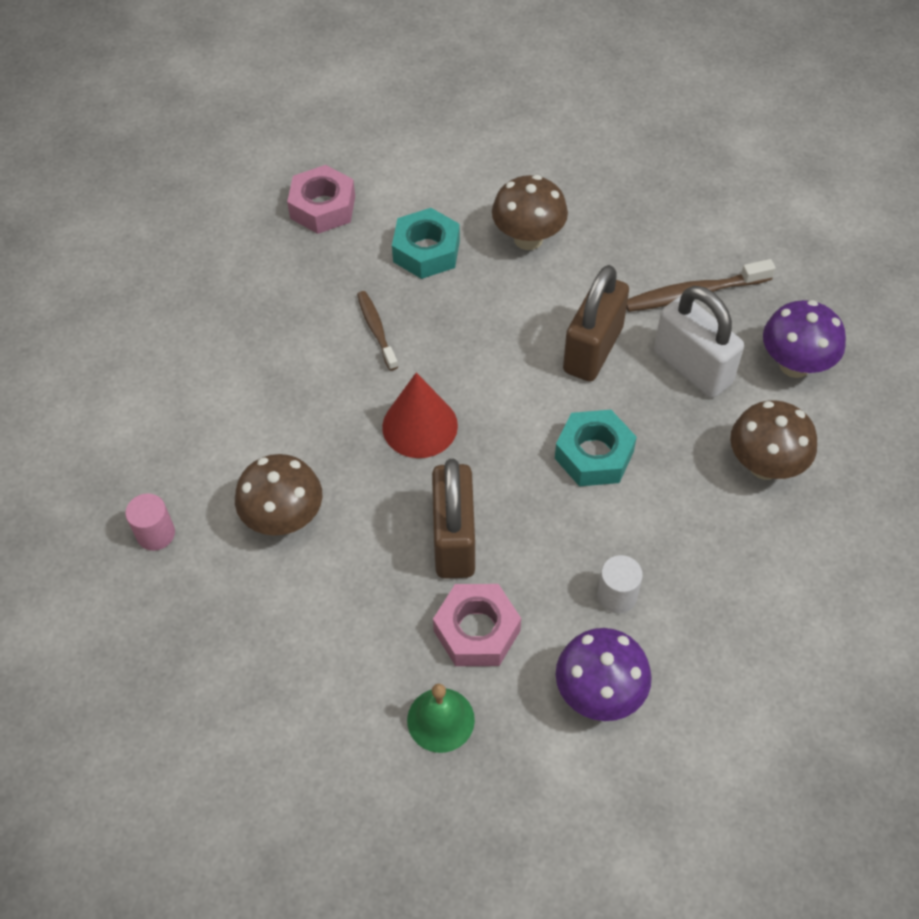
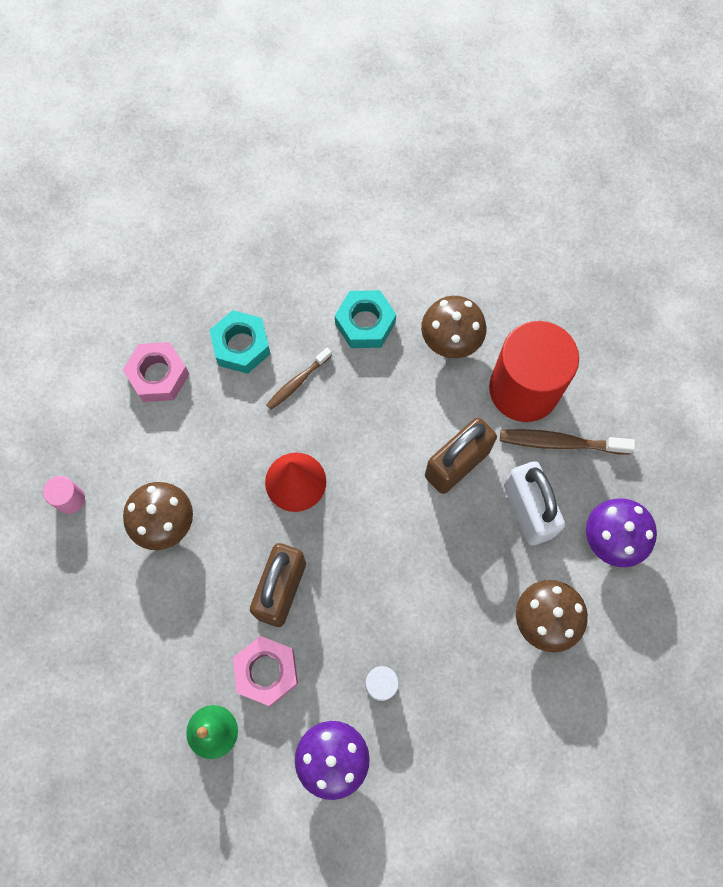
camera: 20 degrees right, 15 degrees up
(323, 207) = (301, 252): pink nut -> pink nut (158, 376)
(376, 329) = (297, 382): brown toothbrush -> brown toothbrush turned 135 degrees counterclockwise
(594, 455) = (416, 558): turquoise nut -> turquoise nut (241, 346)
(629, 257) = (524, 389): none -> red cylinder

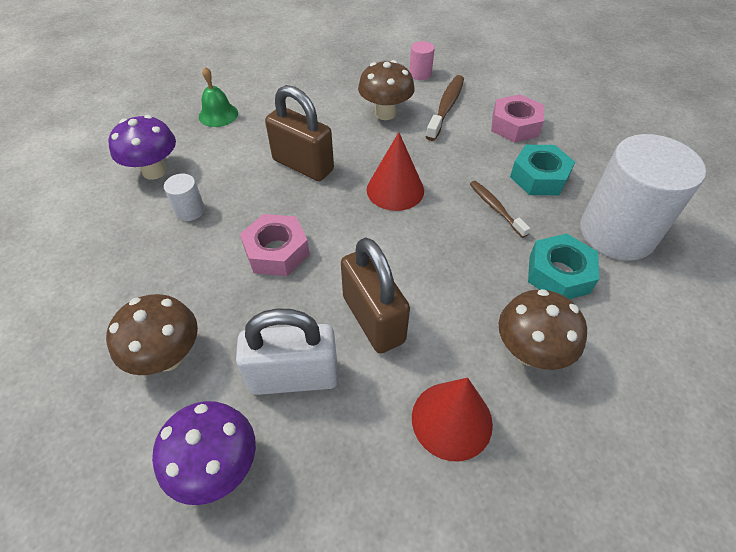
camera: 105 degrees right, 20 degrees down
(266, 671) = (243, 147): pink nut -> pink nut (277, 251)
(302, 277) = (617, 232): none -> white cylinder
(524, 389) = (451, 420): red cylinder -> red cone
(560, 442) = (367, 443): brown toothbrush -> brown toothbrush (446, 107)

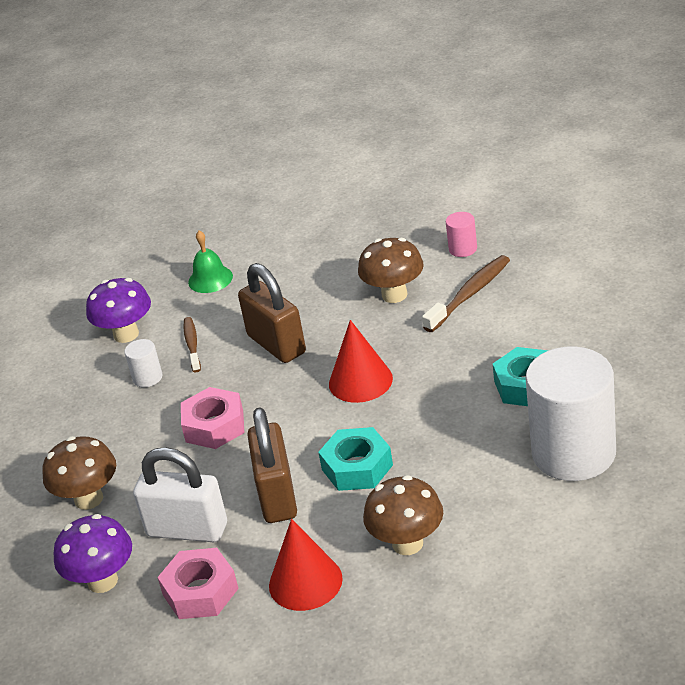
camera: 25 degrees right, 15 degrees down
(495, 208) = (457, 412): brown toothbrush -> brown toothbrush (192, 344)
(515, 125) = (538, 324): pink nut -> pink nut (200, 591)
(559, 274) = (482, 483): turquoise nut -> turquoise nut (357, 467)

